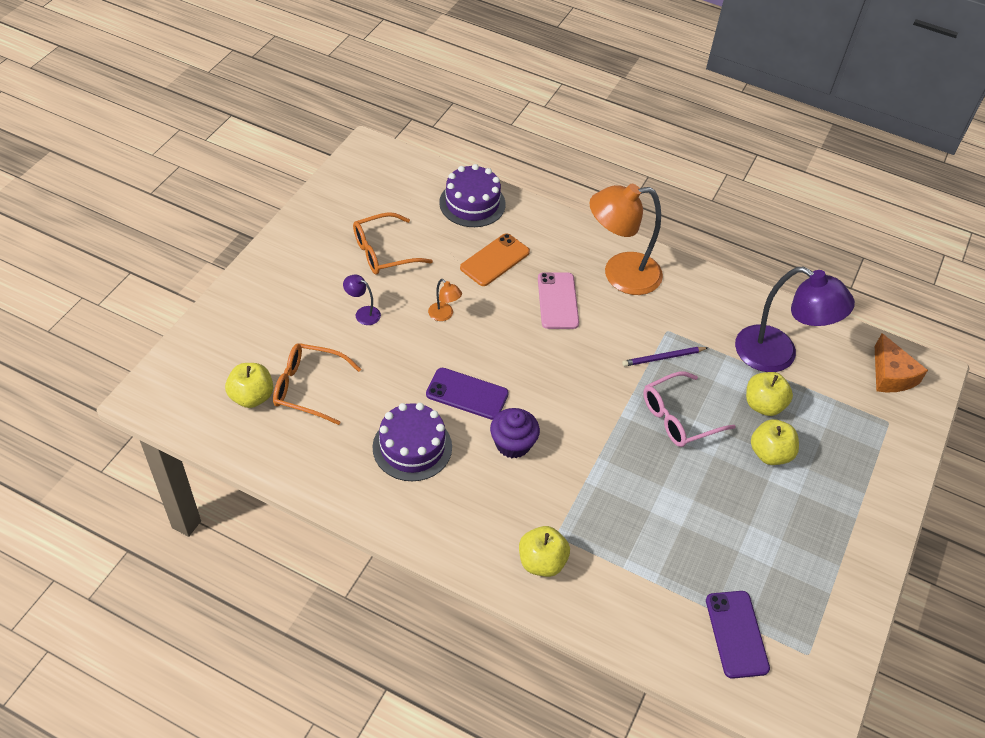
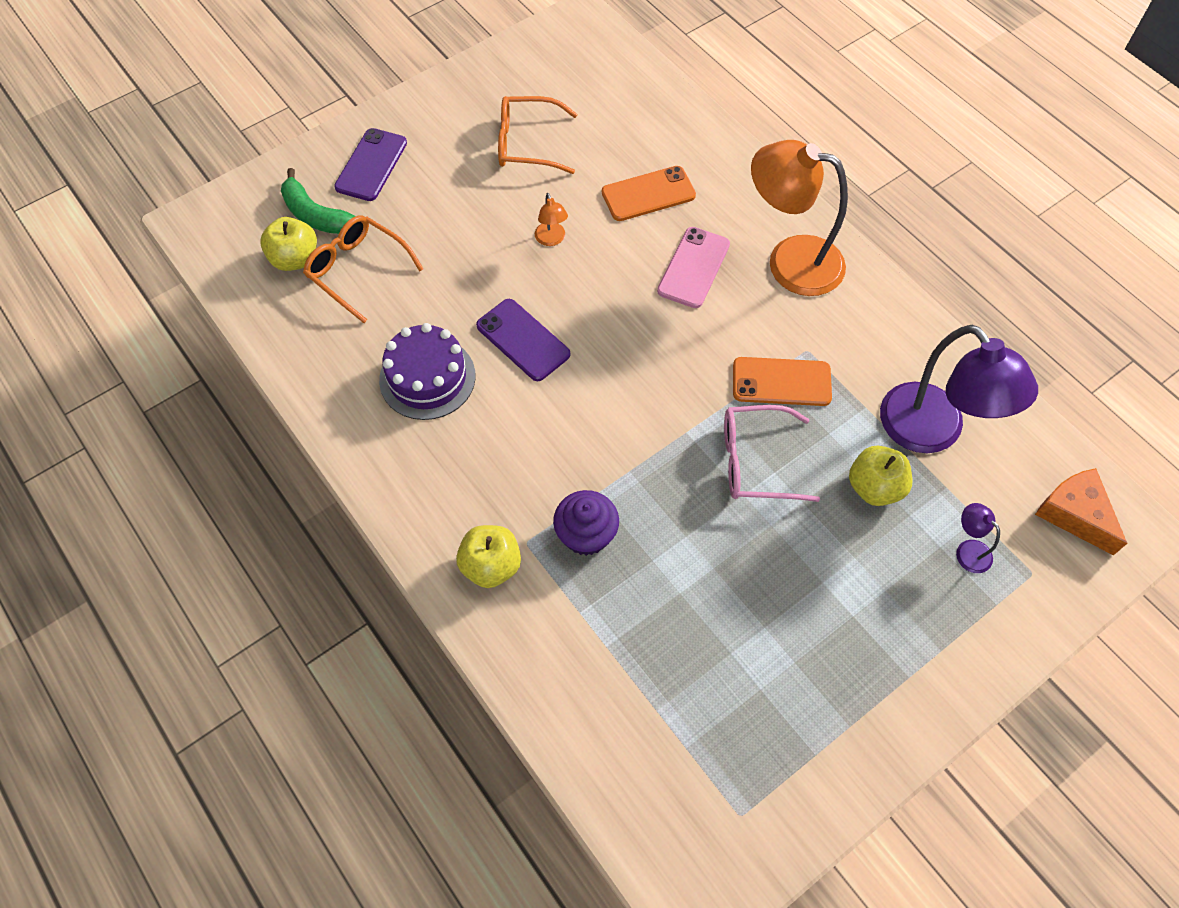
camera: 30 degrees right, 10 degrees up
(248, 358) = (315, 215): none -> green banana
(363, 313) = (463, 207): purple lamp -> purple lamp (968, 550)
(472, 203) = (662, 118): purple cake -> none
(513, 444) = (540, 417): purple cupcake -> purple cupcake (586, 534)
(663, 358) = (781, 382): purple pencil -> orange phone
(736, 634) = (666, 750): purple phone -> purple phone (371, 165)
(770, 453) = (845, 551): yellow apple -> none
(891, 375) = (1074, 514): orange cheese -> orange cheese turned 135 degrees clockwise

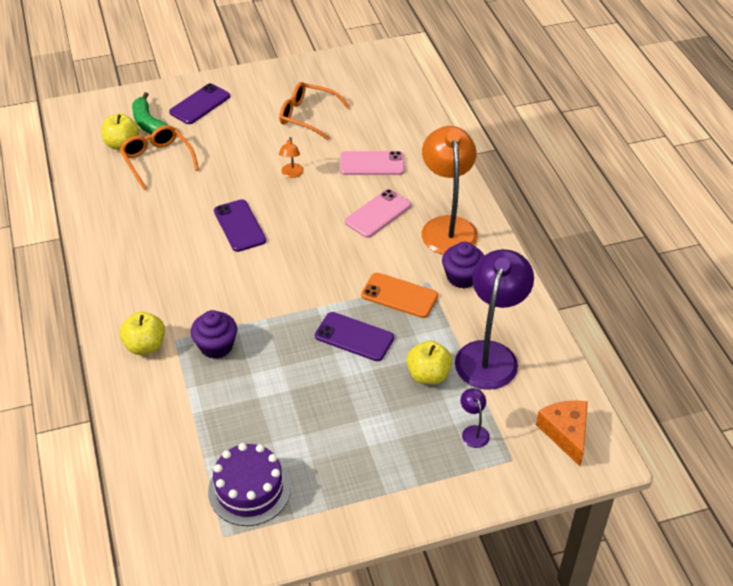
camera: 20 degrees right, 15 degrees down
(427, 378) = (166, 231): purple cake -> purple cake (249, 489)
(648, 194) = (372, 164): orange phone -> pink phone
(756, 461) = (354, 337): pink glasses -> purple phone
(790, 261) = (447, 227): orange lamp -> orange lamp turned 45 degrees clockwise
(844, 330) = (462, 277): none -> purple cupcake
(932, 432) = (489, 354): purple lamp -> purple lamp turned 150 degrees counterclockwise

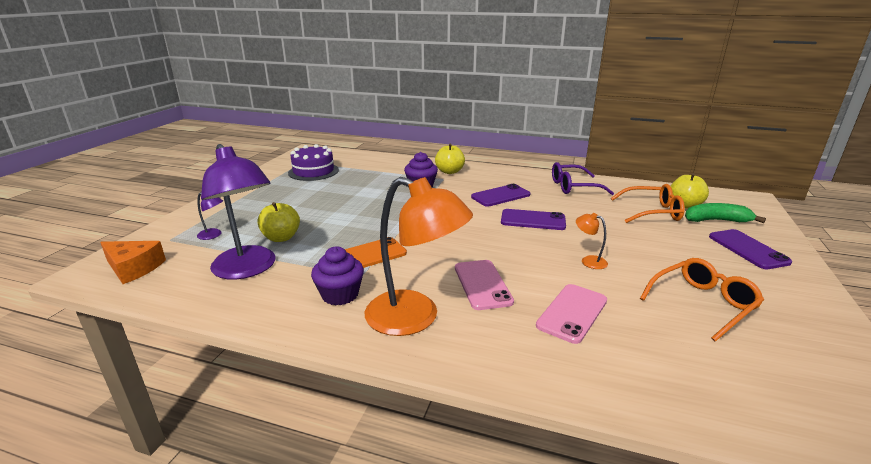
camera: 125 degrees right, 20 degrees down
(123, 225) = (573, 187): none -> purple glasses
(354, 337) = (359, 225): purple phone -> purple phone (500, 196)

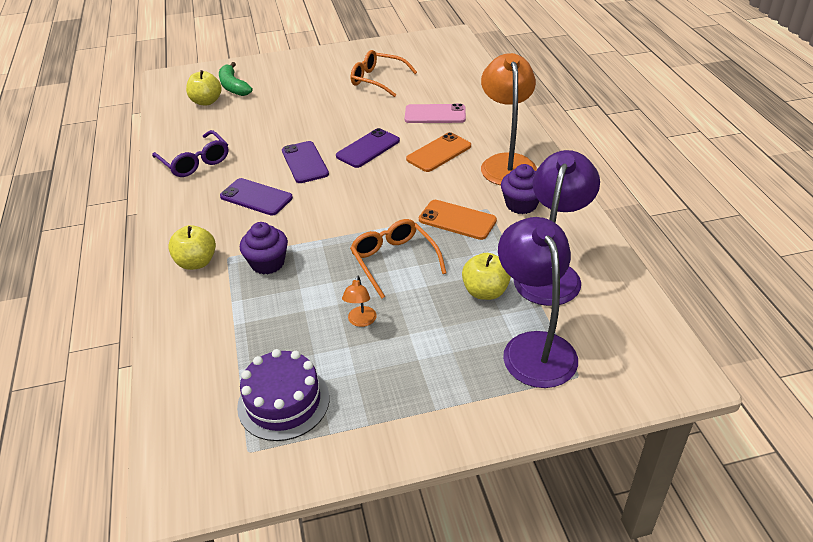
camera: 120 degrees left, 15 degrees up
(133, 268) = (637, 350): orange cheese -> none
(213, 235) = (534, 347): purple lamp -> purple lamp, size x2.42
(482, 284) = (439, 153): pink phone -> orange phone
(589, 261) = (359, 122): orange lamp -> orange lamp (361, 321)
(652, 212) = (236, 113): orange glasses -> orange glasses (394, 261)
(747, 249) = (281, 72): purple phone -> purple phone (368, 148)

